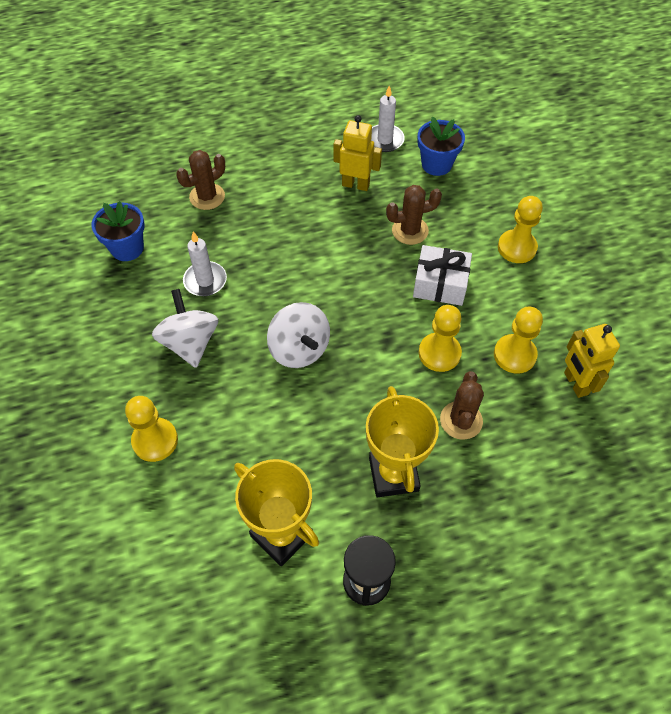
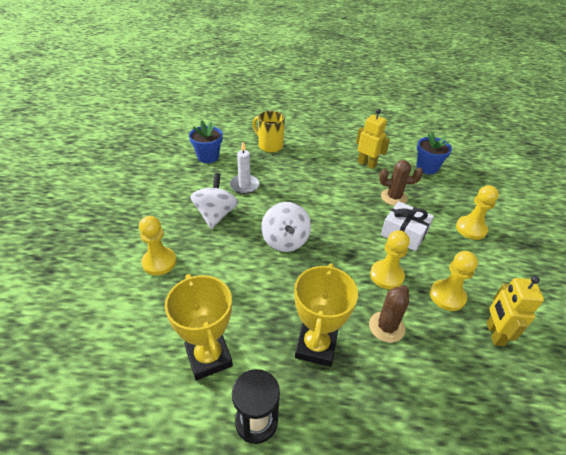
camera: 20 degrees right, 15 degrees down
(207, 197) = (269, 145): brown cactus -> yellow mug
(385, 140) = (396, 147): white candle -> none

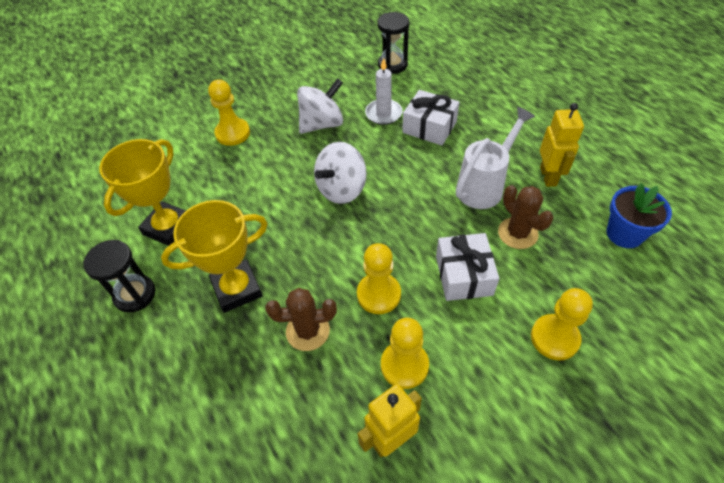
camera: 55 degrees right, 10 degrees up
(208, 157) = (392, 65): blue flower pot -> black hourglass
(269, 145) = (468, 88): yellow mug -> none
(280, 177) = (429, 127): none -> white gift
(349, 187) = (484, 186): none -> white watering can

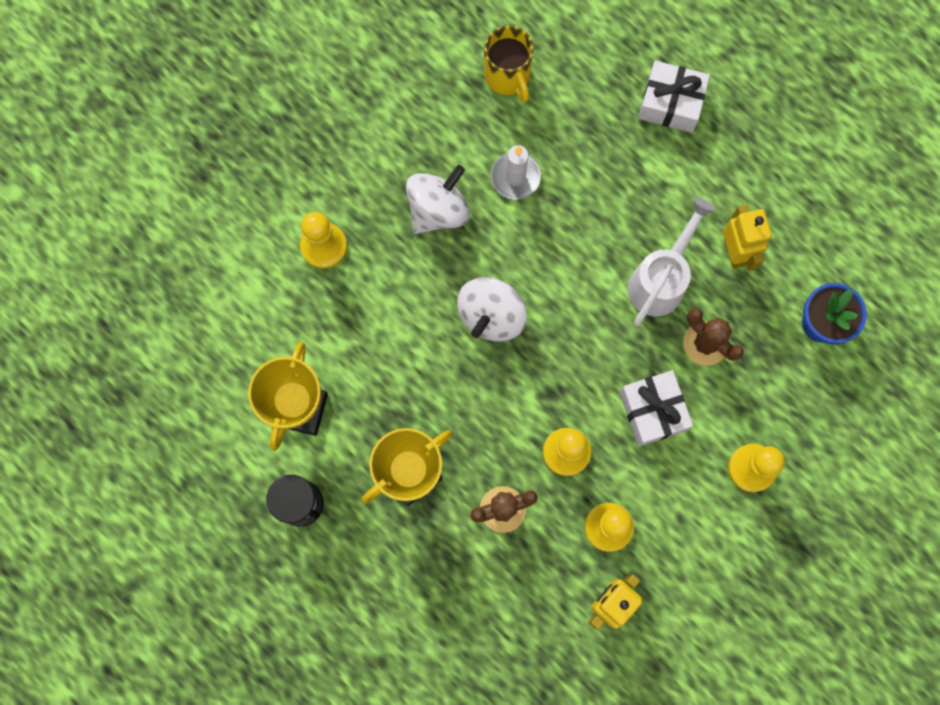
camera: 15 degrees left, 25 degrees up
(392, 65) = (508, 76): black hourglass -> yellow mug
(429, 127) = (580, 192): white gift -> white gift (670, 103)

